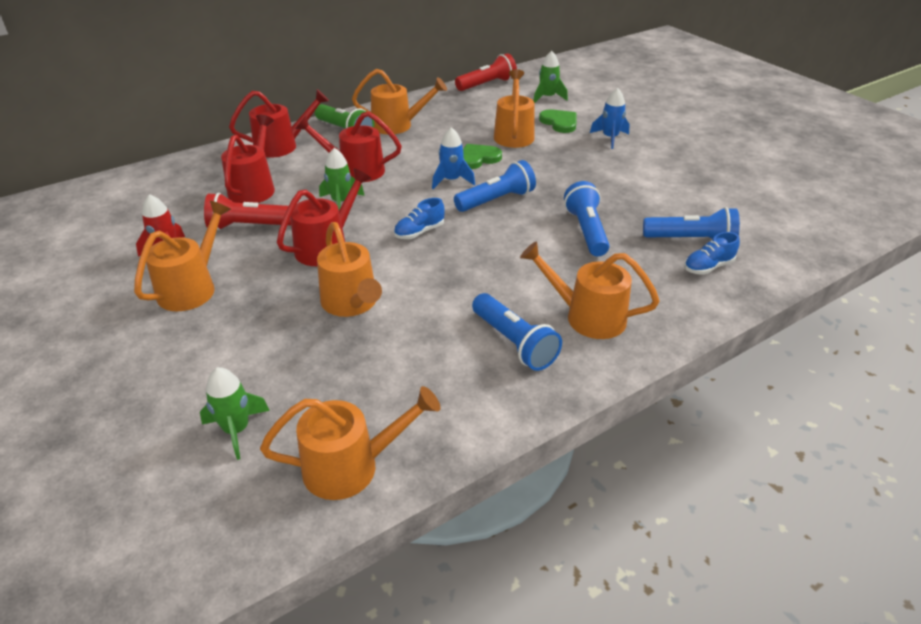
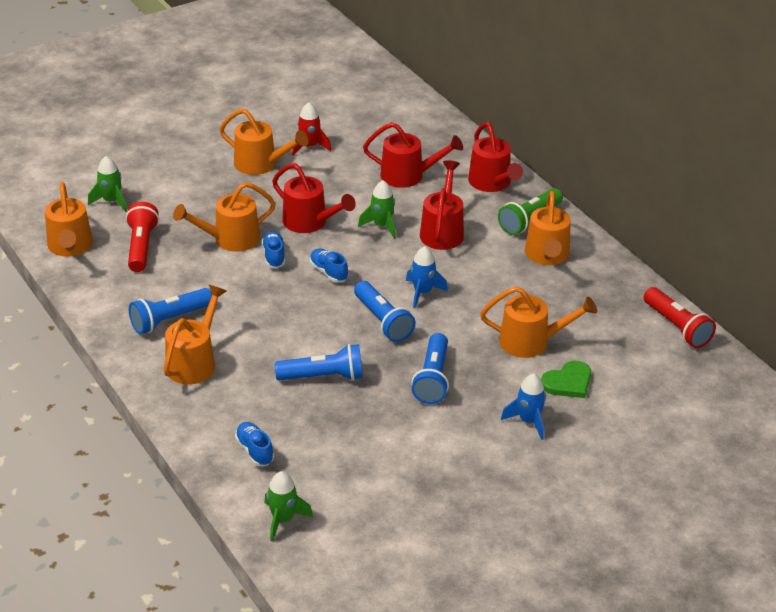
camera: 90 degrees right, 0 degrees up
(250, 226) = (344, 180): red flashlight -> red flashlight (141, 247)
(388, 269) = (274, 256): none -> blue shoe
(477, 158) = (471, 312): green heart -> none
(547, 98) = (643, 379): green rocket -> green rocket (283, 520)
(691, 240) = (301, 448): blue flashlight -> blue flashlight (433, 379)

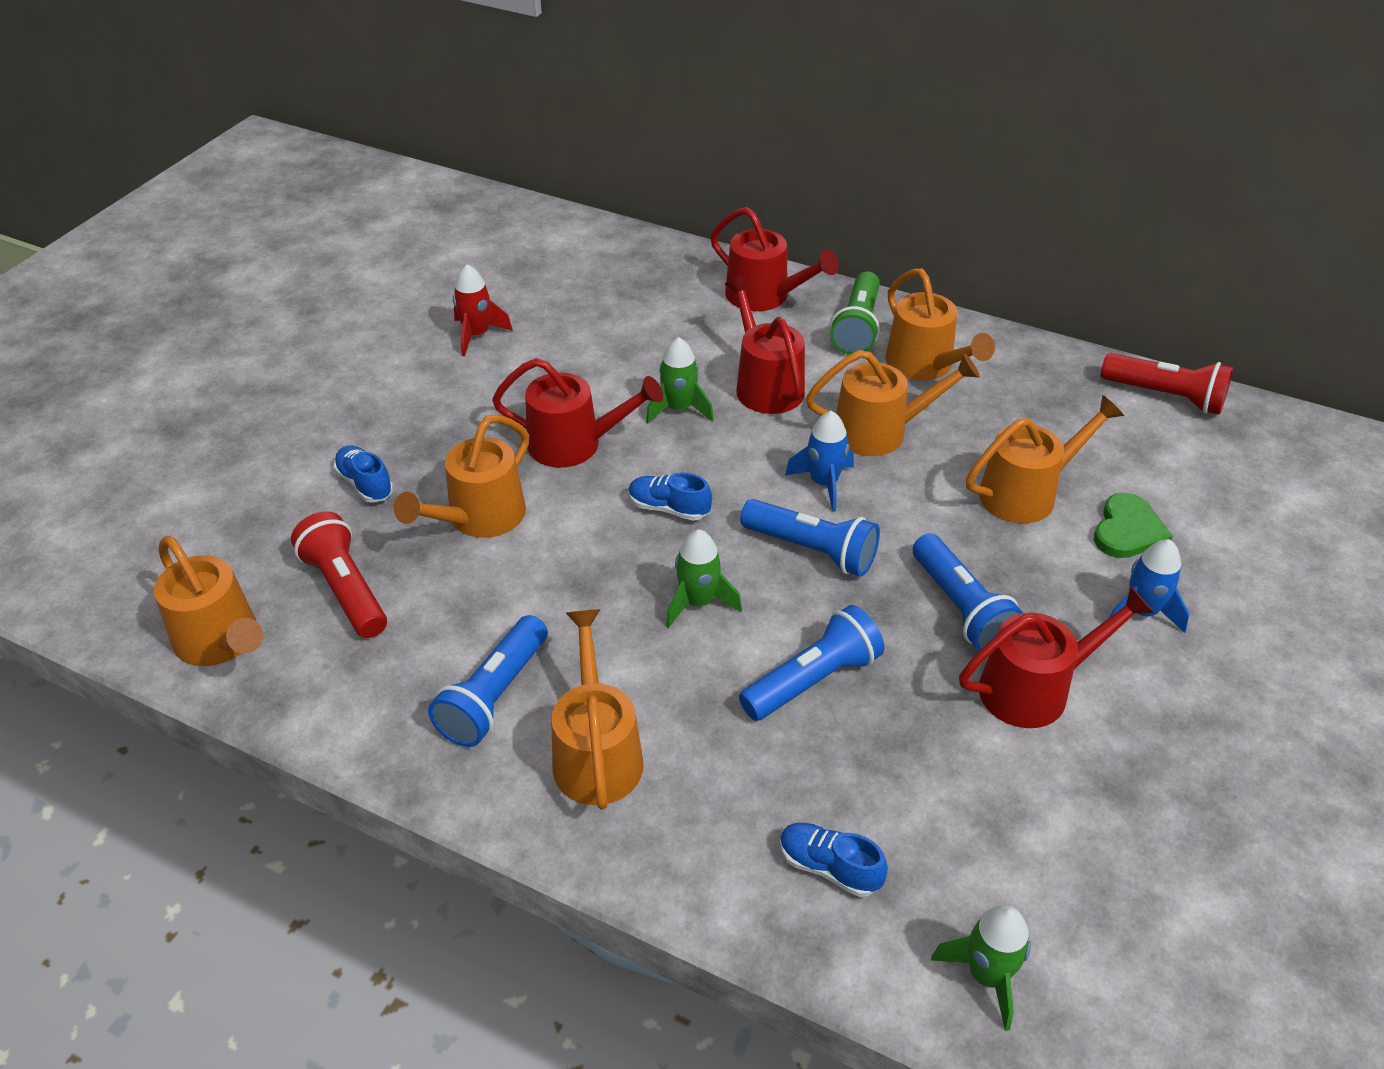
camera: 30 degrees left, 5 degrees up
(111, 201) = (234, 533): green rocket -> green rocket (698, 602)
(261, 164) = (429, 385): orange watering can -> orange watering can (881, 431)
(274, 256) = (568, 517): blue shoe -> blue shoe (365, 484)
(409, 176) = (650, 326): red watering can -> red watering can (1036, 688)

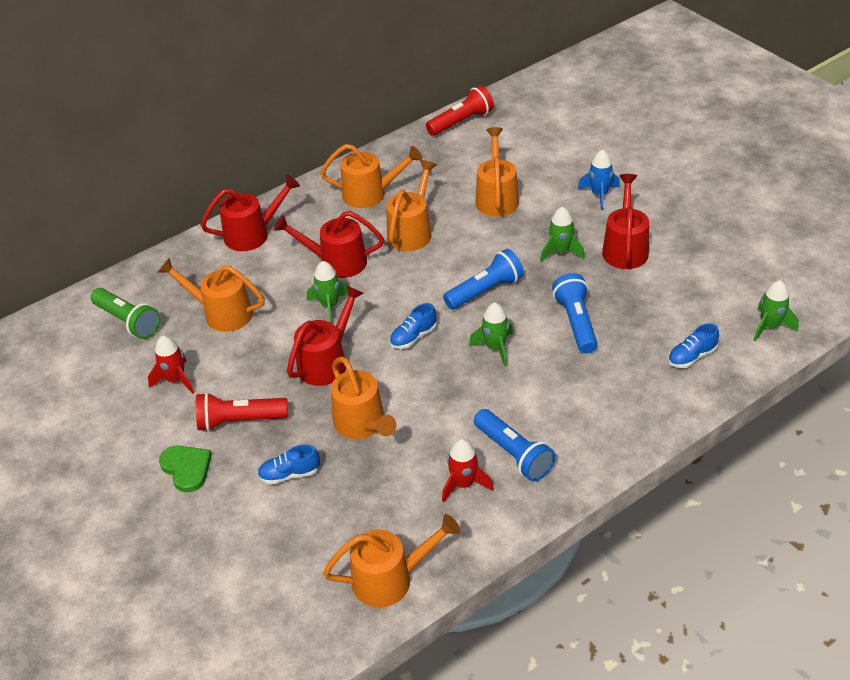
camera: 60 degrees left, 0 degrees up
(345, 590) = (384, 505): red flashlight -> red flashlight (239, 421)
(413, 659) = (464, 484): none -> red rocket
(596, 752) = (577, 421): orange watering can -> orange watering can (221, 313)
(823, 483) = (437, 268): blue rocket -> none
(858, 327) = (315, 207): green flashlight -> green flashlight (128, 321)
(961, 608) = (560, 252): blue flashlight -> green rocket
(1128, 530) = (545, 176): green heart -> green heart (186, 468)

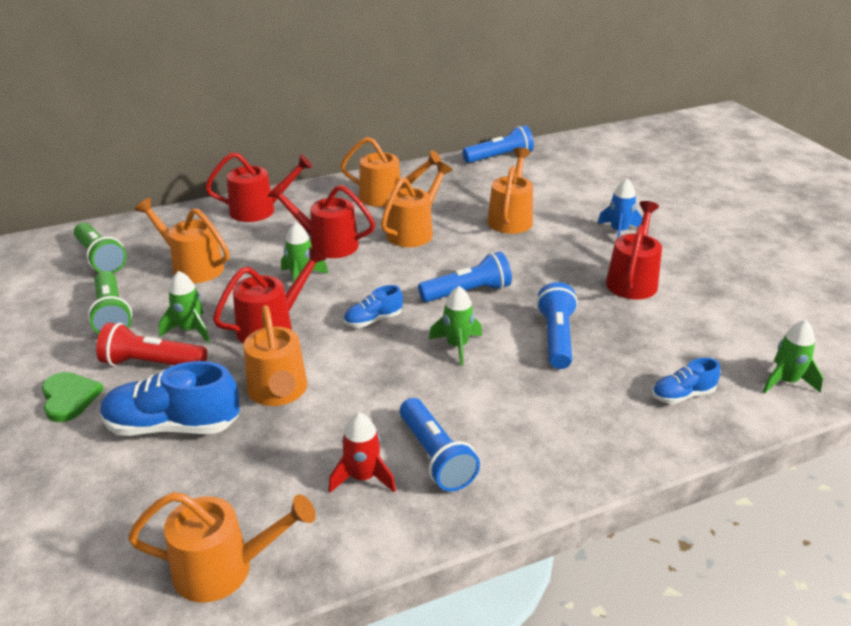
camera: 10 degrees right, 10 degrees down
(176, 380) = (112, 315): red rocket -> green flashlight
(289, 474) = (172, 426): blue shoe -> blue shoe, size x1.86
(461, 122) = (499, 157): red flashlight -> blue flashlight
(560, 252) = (561, 272): green rocket -> green rocket (190, 330)

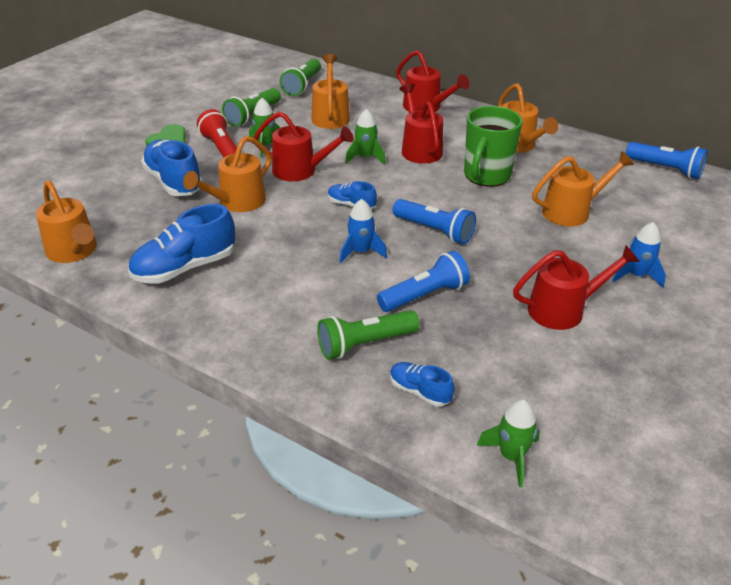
camera: 55 degrees right, 5 degrees up
(363, 477) = (185, 268): red rocket -> blue shoe
(414, 231) = (486, 176): orange watering can -> green mug
(436, 457) = (229, 289): blue flashlight -> none
(457, 346) = (361, 252): green rocket -> blue rocket
(598, 400) = (365, 344): none -> green flashlight

